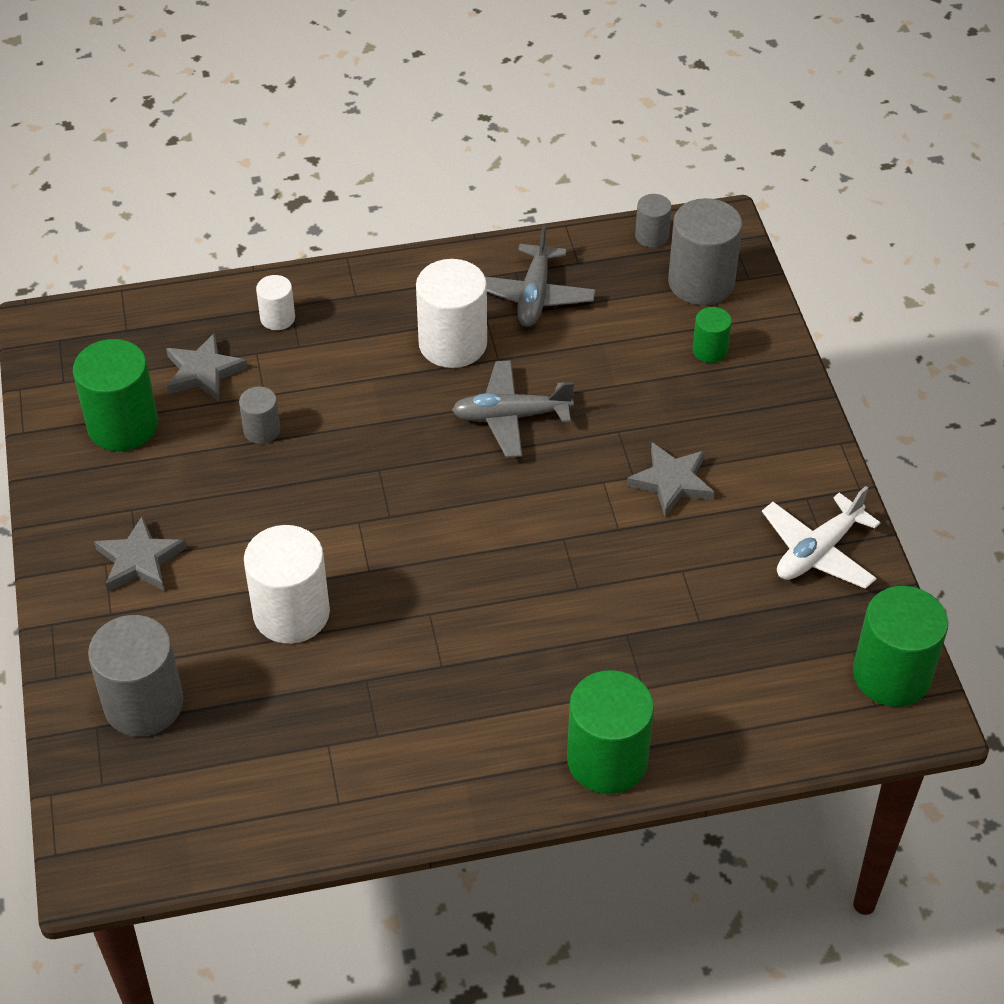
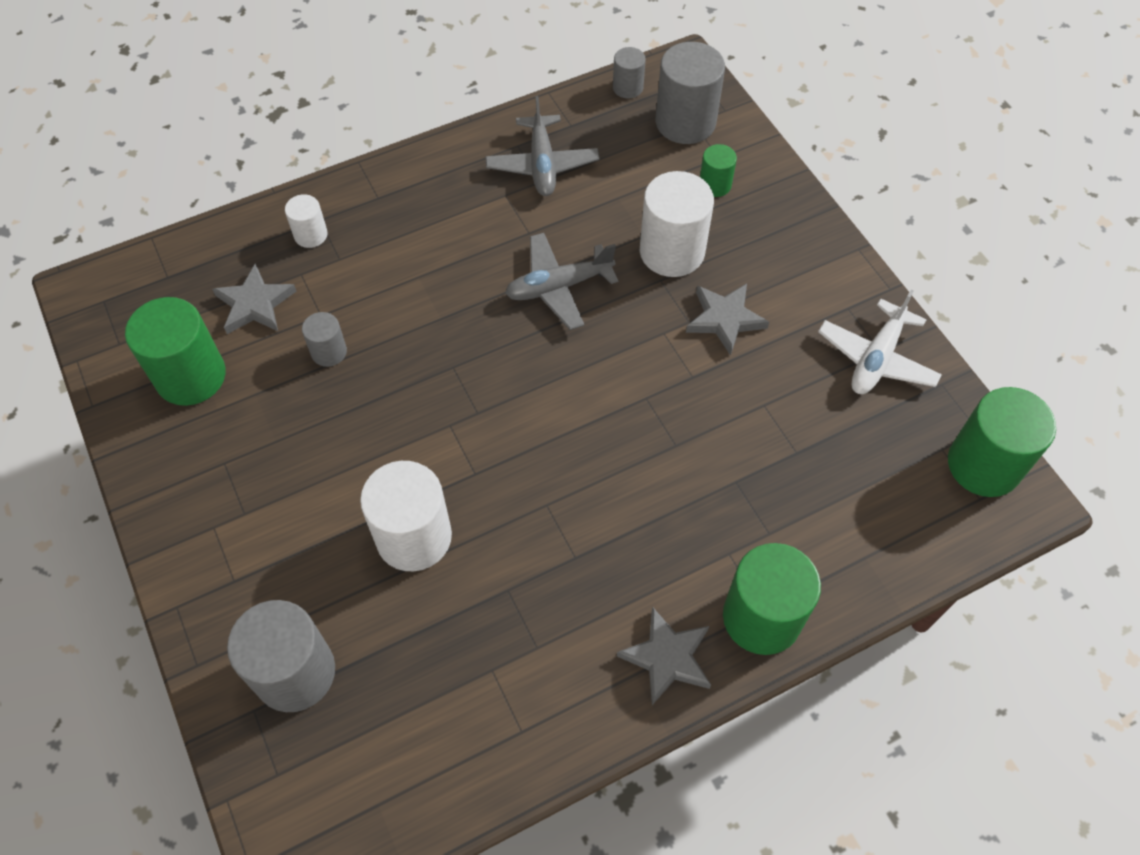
camera: 15 degrees left, 10 degrees up
(139, 560) = (247, 516): grey star -> grey star (667, 658)
(452, 344) = (482, 226): white cylinder -> white cylinder (672, 251)

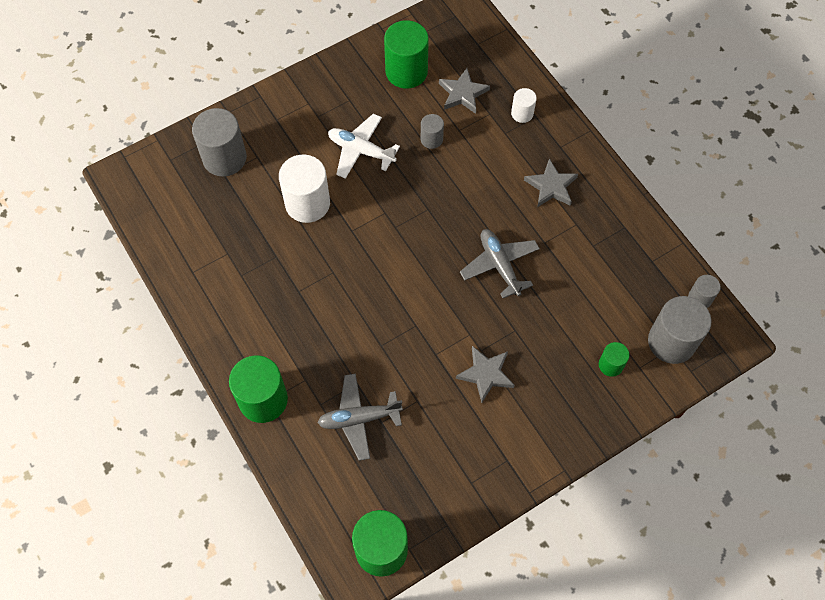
camera: 85 degrees right, 5 degrees up
(542, 164) = (609, 245): grey plane -> grey plane (359, 418)
(667, 658) = (236, 346): grey star -> grey star (551, 186)
(672, 251) = (541, 337): white cylinder -> none
(876, 358) = (464, 479): white plane -> white plane (361, 150)

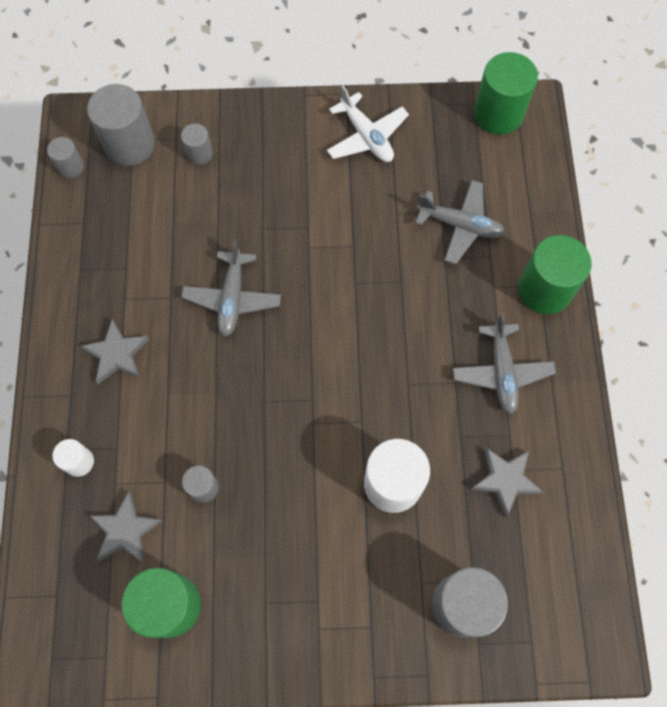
camera: 150 degrees left, 5 degrees up
(267, 316) = (501, 372): none -> grey plane
(361, 150) = (293, 519): white plane -> white plane (366, 136)
(486, 374) = (318, 204): grey star -> grey star (505, 480)
(610, 365) = (199, 153): green cylinder -> grey cylinder

